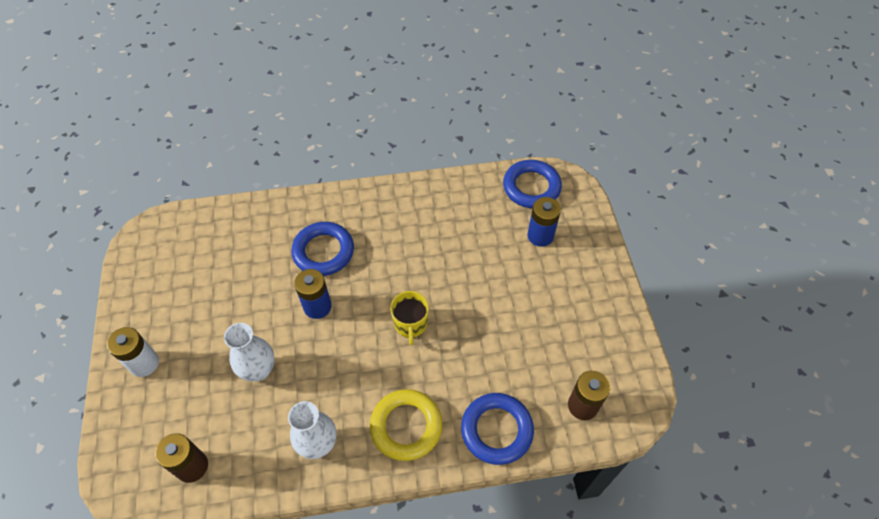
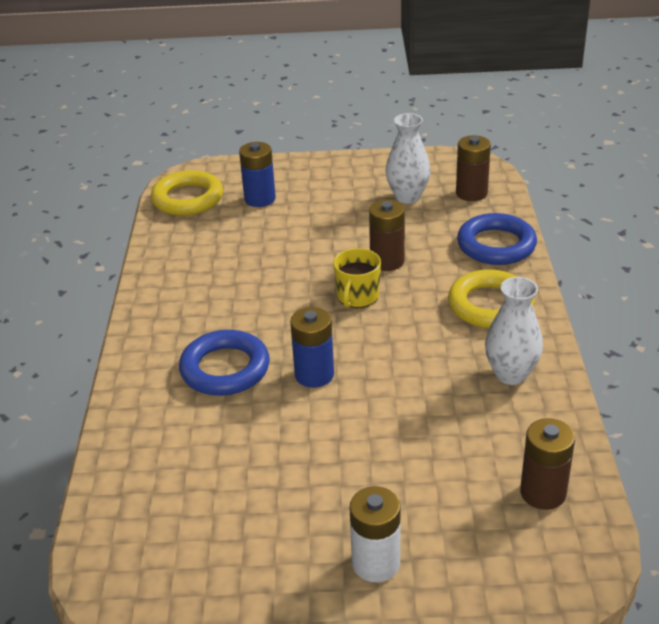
camera: 80 degrees left, 20 degrees down
(259, 370) = (403, 430): white vase -> white vase (407, 197)
(411, 324) = (357, 296): yellow mug -> yellow mug turned 105 degrees clockwise
(461, 341) = (387, 261): none -> brown battery
(531, 187) = (188, 199): blue ring -> yellow ring

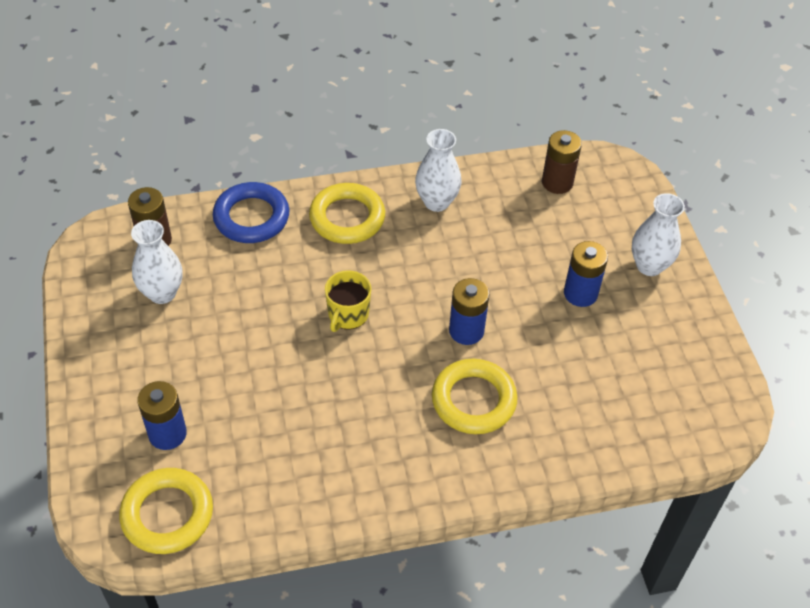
camera: 105 degrees left, 15 degrees up
(225, 369) = (473, 400): blue ring -> yellow ring
(344, 480) = (580, 293): none -> blue battery
(357, 296) = (348, 314): yellow mug -> yellow mug turned 105 degrees clockwise
(376, 563) = (649, 266): white battery -> white vase
(387, 261) = (286, 298): brown battery -> none

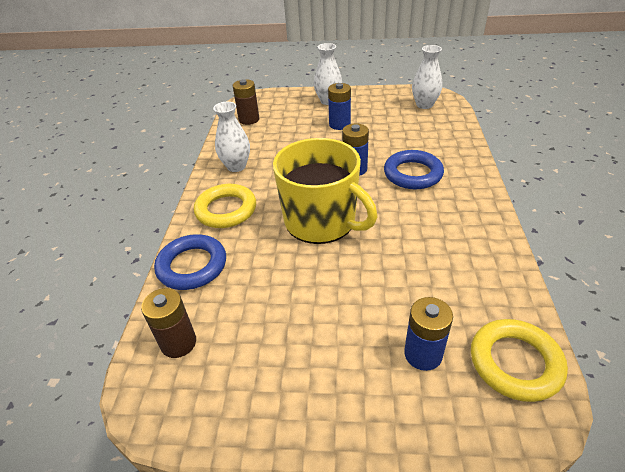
camera: 70 degrees left, 10 degrees down
(162, 293) = (250, 342): white vase -> white vase (424, 105)
(348, 314) = (321, 221): yellow mug -> yellow mug, size x2.17
(473, 400) = (413, 174): yellow ring -> blue ring

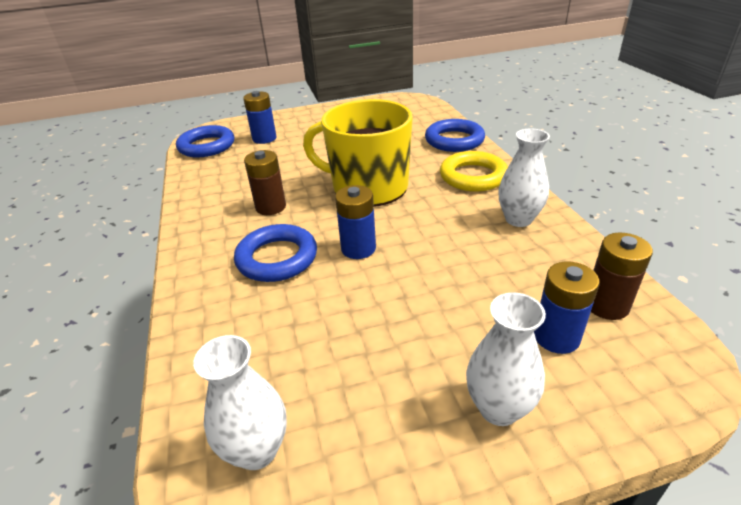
camera: 160 degrees right, 5 degrees down
(178, 343) = (419, 114): brown battery -> brown battery (271, 207)
(339, 124) = (426, 332): blue battery -> blue battery (556, 337)
(515, 363) = (207, 146): yellow ring -> blue ring

